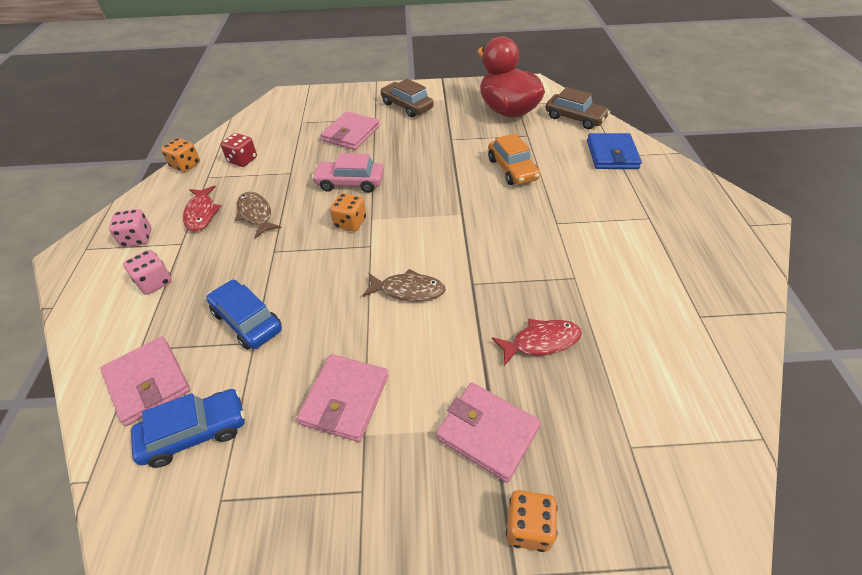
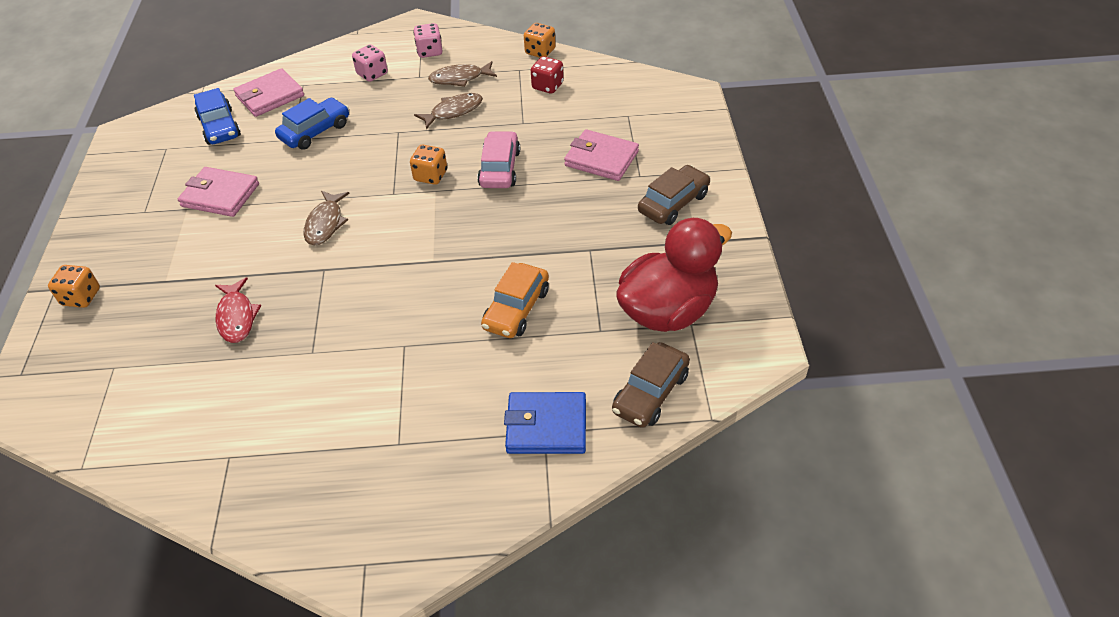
camera: 90 degrees right, 0 degrees up
(201, 213) = (459, 78): red fish -> brown fish
(487, 432) = (161, 277): pink wallet -> none
(512, 169) = (516, 309): orange car -> orange car turned 45 degrees counterclockwise

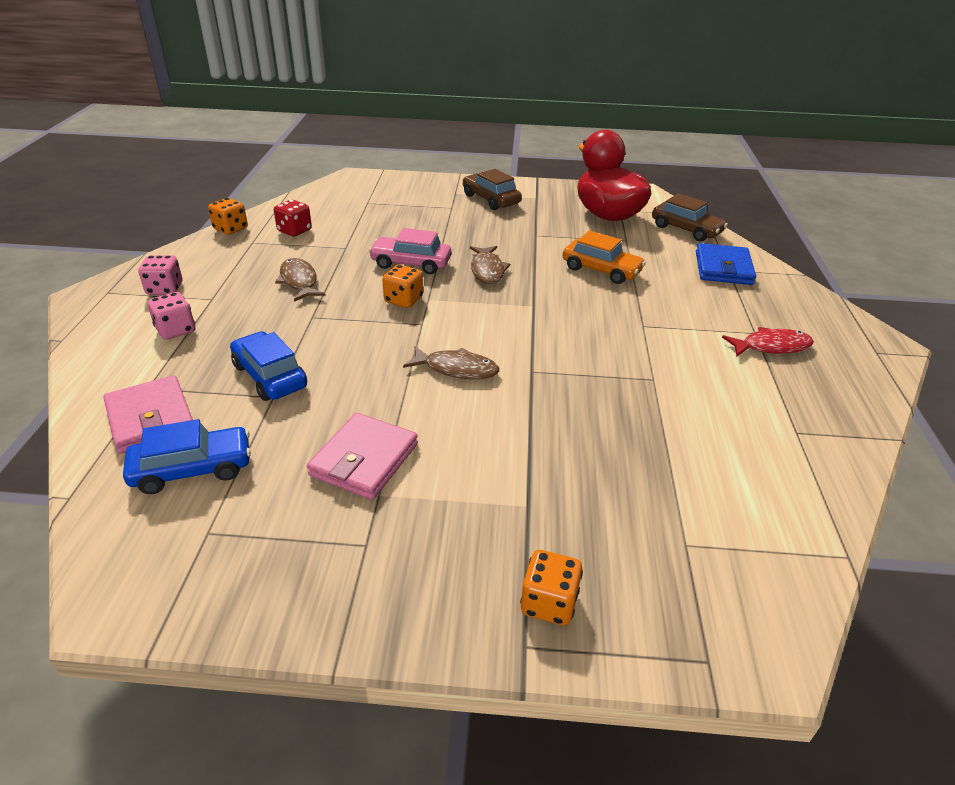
camera: 85 degrees left, 10 degrees down
(237, 317) = (601, 434): red fish -> red fish (771, 346)
(459, 78) = (239, 274): brown fish -> brown fish (487, 270)
(601, 159) = (421, 219): pink wallet -> none

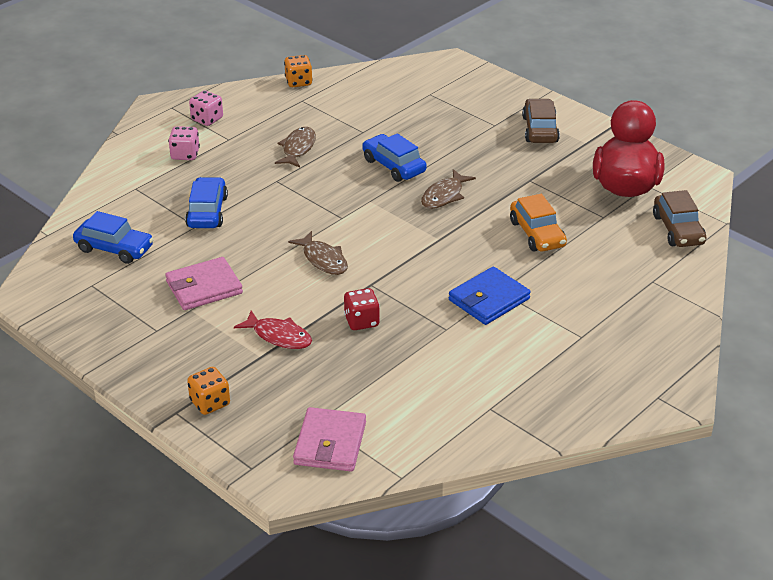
camera: 40 degrees right, 0 degrees up
(150, 418) = (120, 208): pink wallet -> pink wallet (330, 443)
(294, 231) = (342, 101): red dice -> red dice (361, 321)
(403, 300) = (351, 194): orange dice -> none
(411, 263) = (393, 166): pink car -> blue car
(723, 268) = (649, 277): blue wallet -> blue wallet (489, 299)
(771, 346) = (575, 352): red fish -> red fish (279, 336)

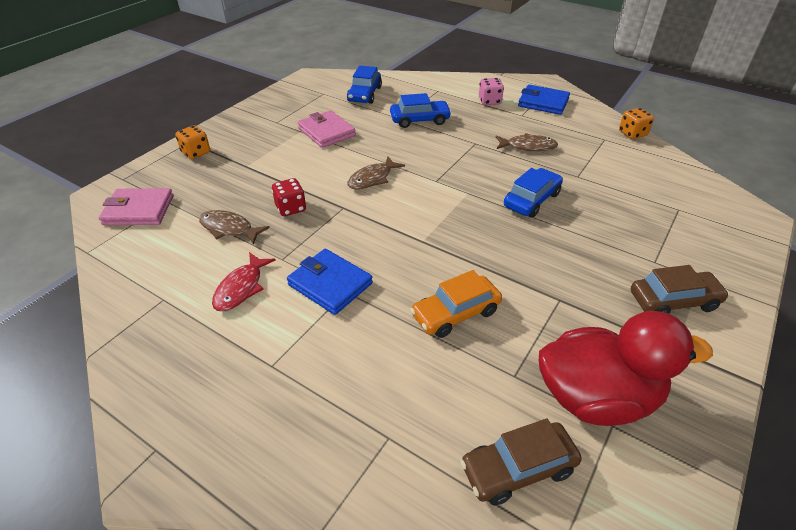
camera: 80 degrees right, 5 degrees up
(207, 119) = (543, 103): pink dice -> blue wallet
(279, 336) = (270, 171): red fish -> red fish (241, 288)
(444, 196) = (497, 237): brown fish -> brown fish (229, 228)

